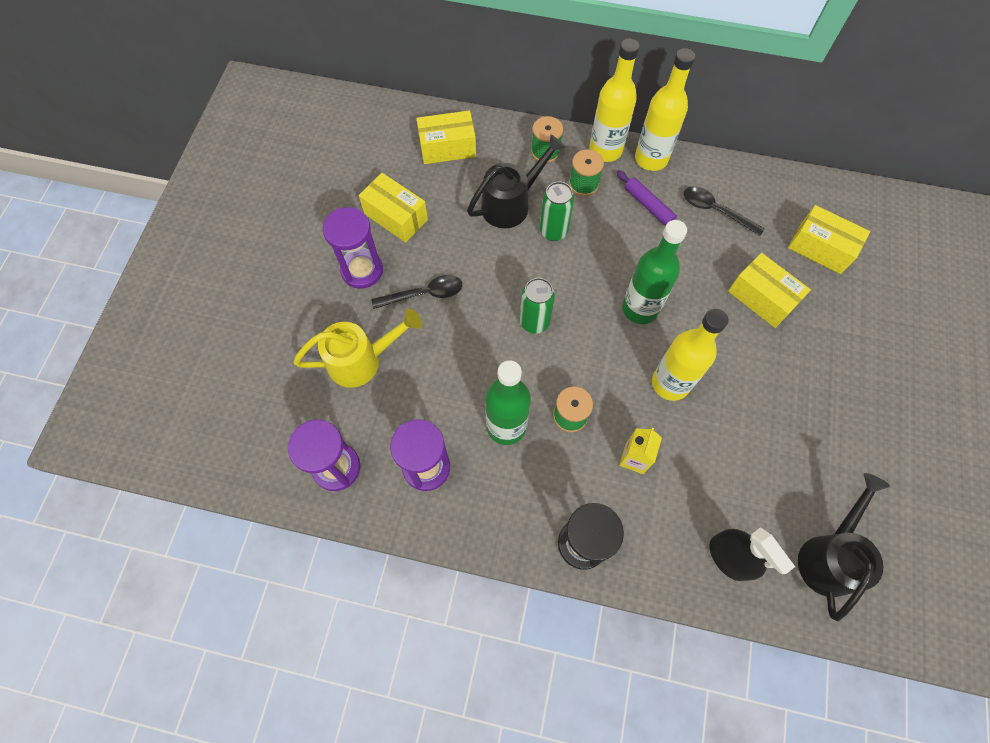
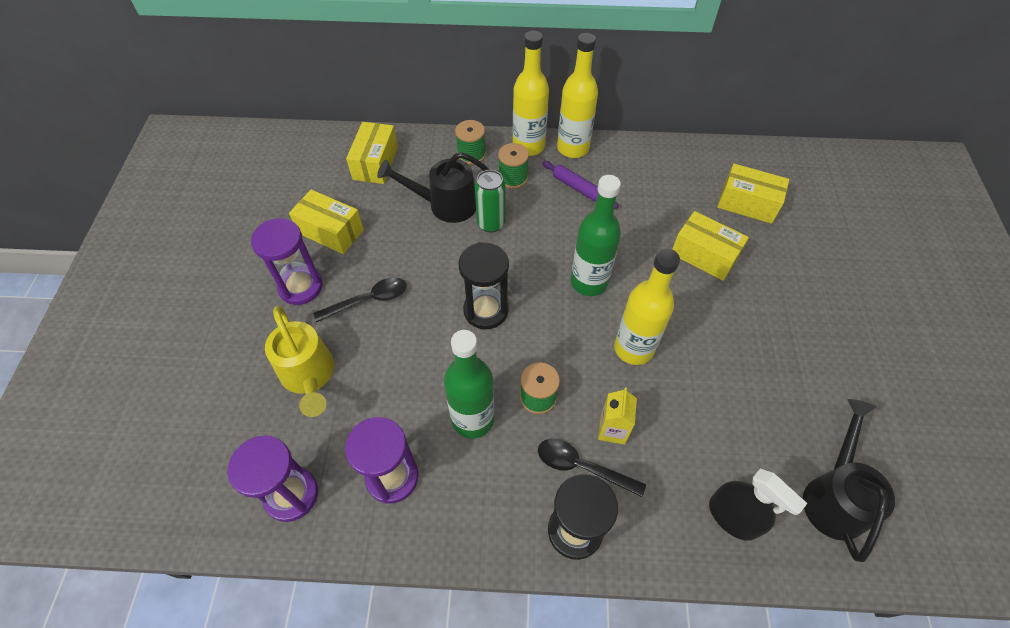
camera: 10 degrees left, 10 degrees down
(362, 360) = (309, 376): yellow watering can -> yellow watering can turned 90 degrees clockwise
(447, 147) = (375, 163): yellow box -> yellow box turned 60 degrees counterclockwise
(511, 204) = (445, 204): black watering can -> black watering can turned 135 degrees counterclockwise
(534, 322) = (486, 310): green can -> black hourglass
(715, 211) = (642, 184): black spoon -> black spoon (582, 467)

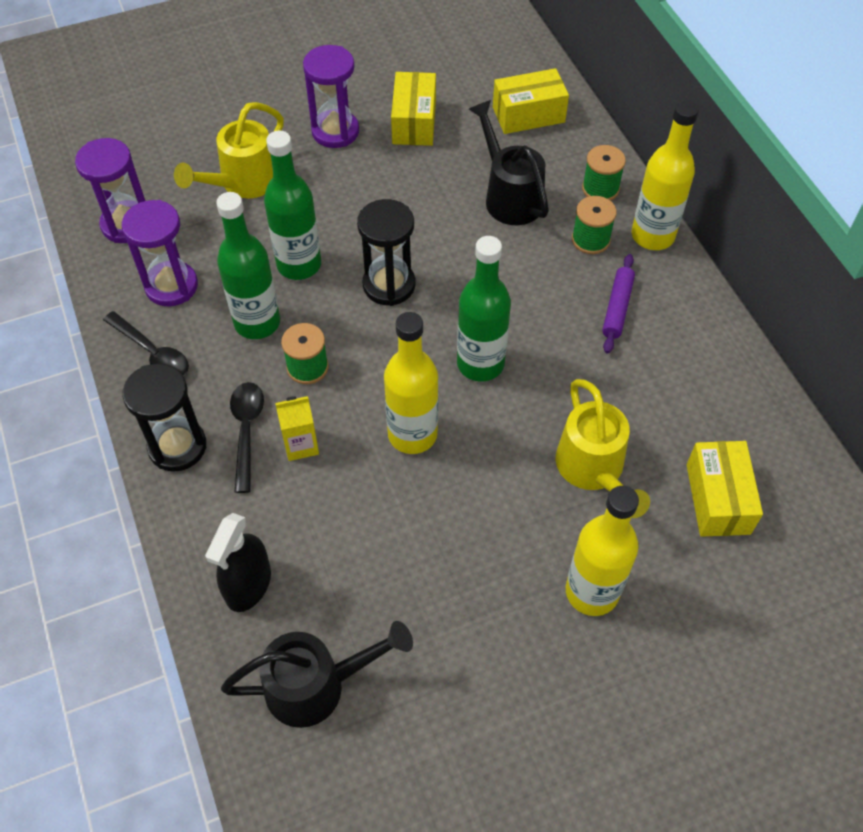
camera: 65 degrees right, 0 degrees up
(368, 300) = (348, 187): black spoon -> black spoon (152, 353)
(428, 365) = (299, 265): none -> green bottle
(491, 223) = (508, 245): green can -> none
(573, 148) = (681, 280): yellow bottle -> yellow bottle (592, 592)
(704, 255) = (593, 470): yellow box -> yellow watering can

